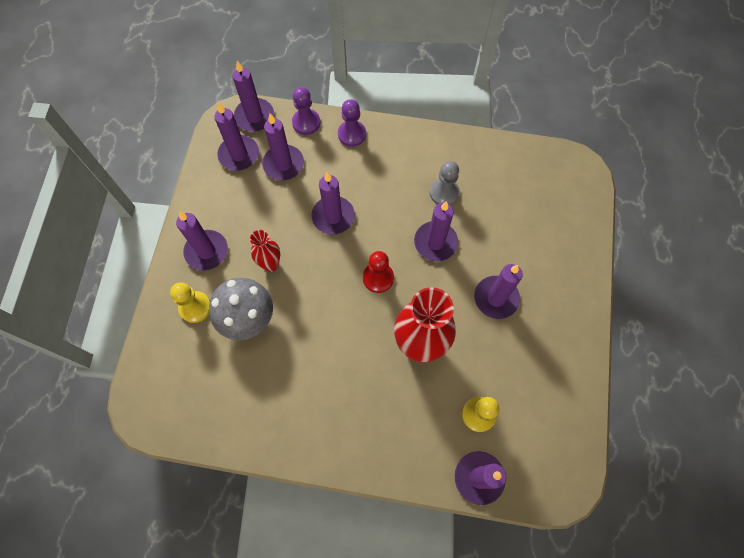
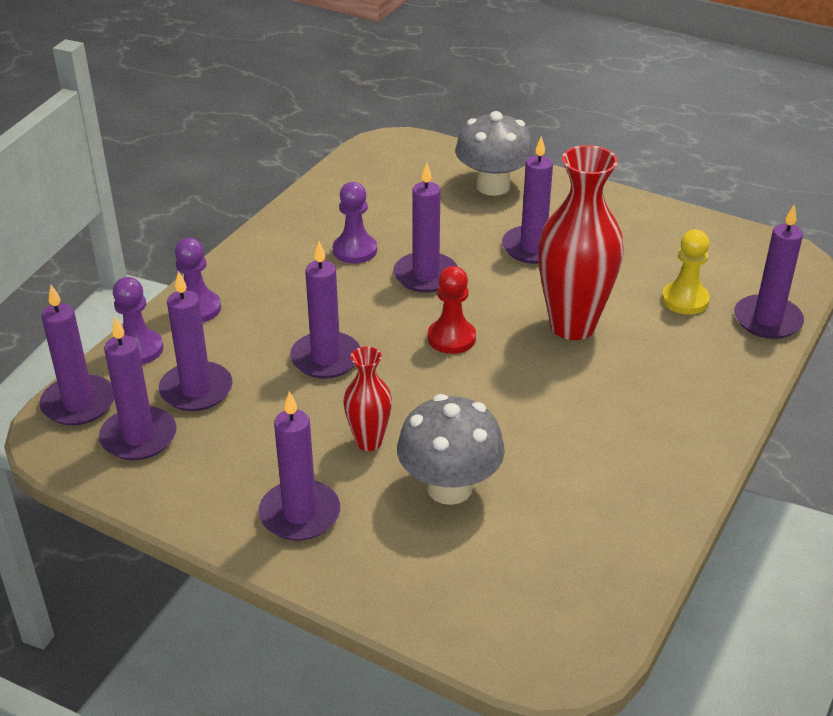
camera: 70 degrees left, 30 degrees down
(195, 307) = (398, 549): yellow pawn -> none
(444, 193) = (355, 250): grey pawn -> purple pawn
(559, 251) = (493, 186): none -> grey mushroom

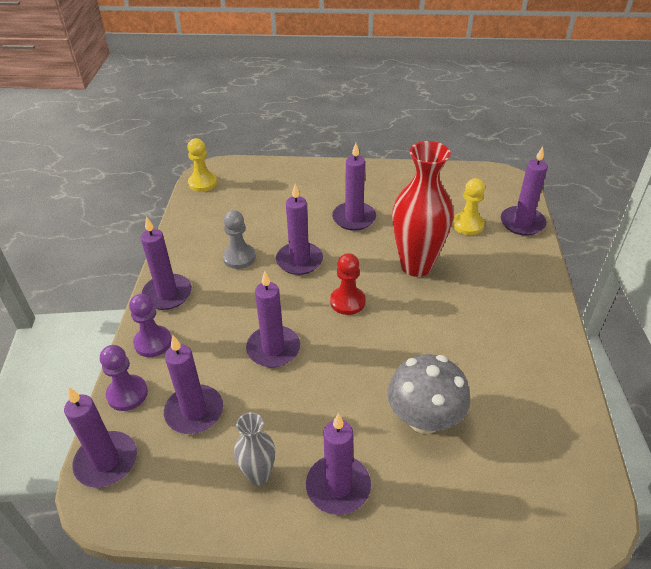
camera: 25 degrees left, 5 degrees up
(139, 437) = (174, 471): purple candle -> purple candle (167, 294)
(223, 472) = (259, 475): none -> grey vase
(355, 250) = (239, 257): purple pawn -> grey pawn
(369, 154) = (203, 183): none -> yellow pawn
(369, 442) = (347, 404): red vase -> none
(493, 186) = (299, 182): grey mushroom -> none

